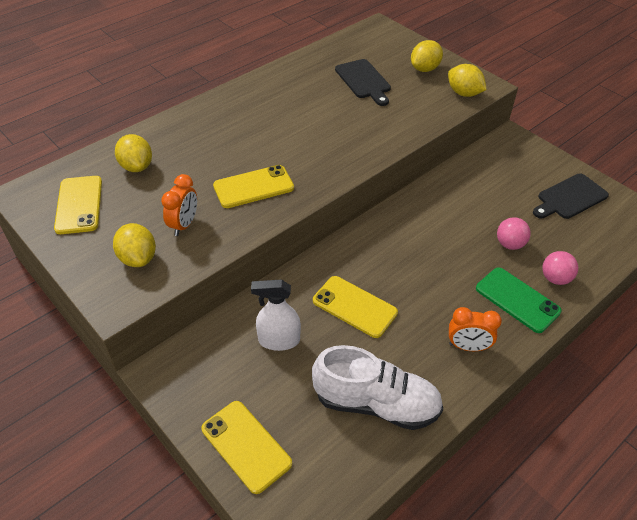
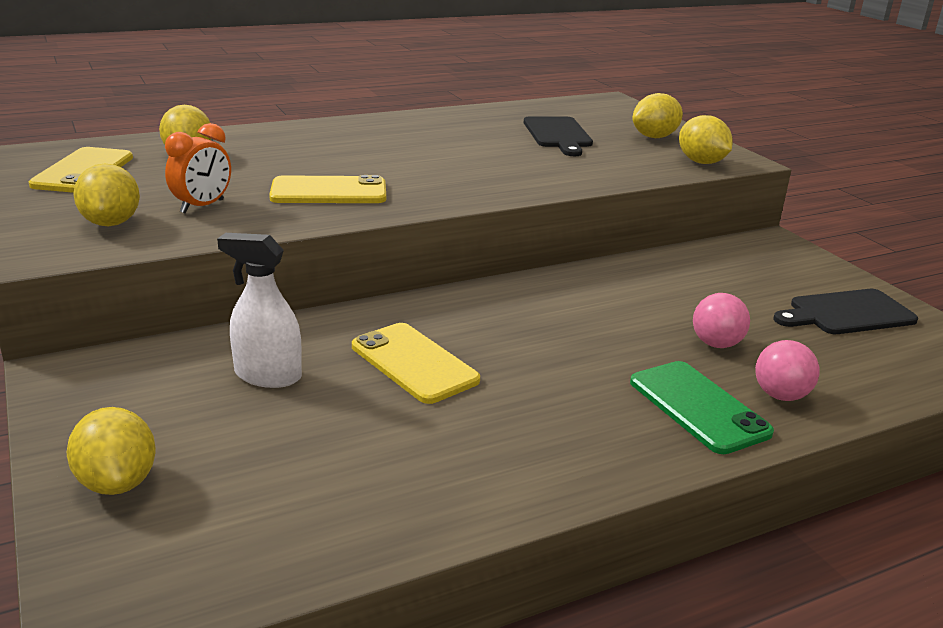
camera: 15 degrees right, 20 degrees down
(246, 446) = (117, 482): yellow phone -> yellow lemon
(376, 403) = (371, 479): white shoe -> none
(467, 346) = (577, 444): orange clock -> none

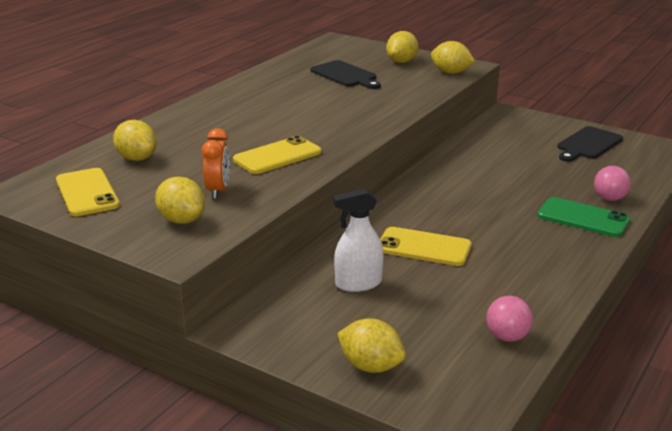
camera: 30 degrees left, 0 degrees up
(716, 344) = (551, 182): pink ball -> pink ball (507, 337)

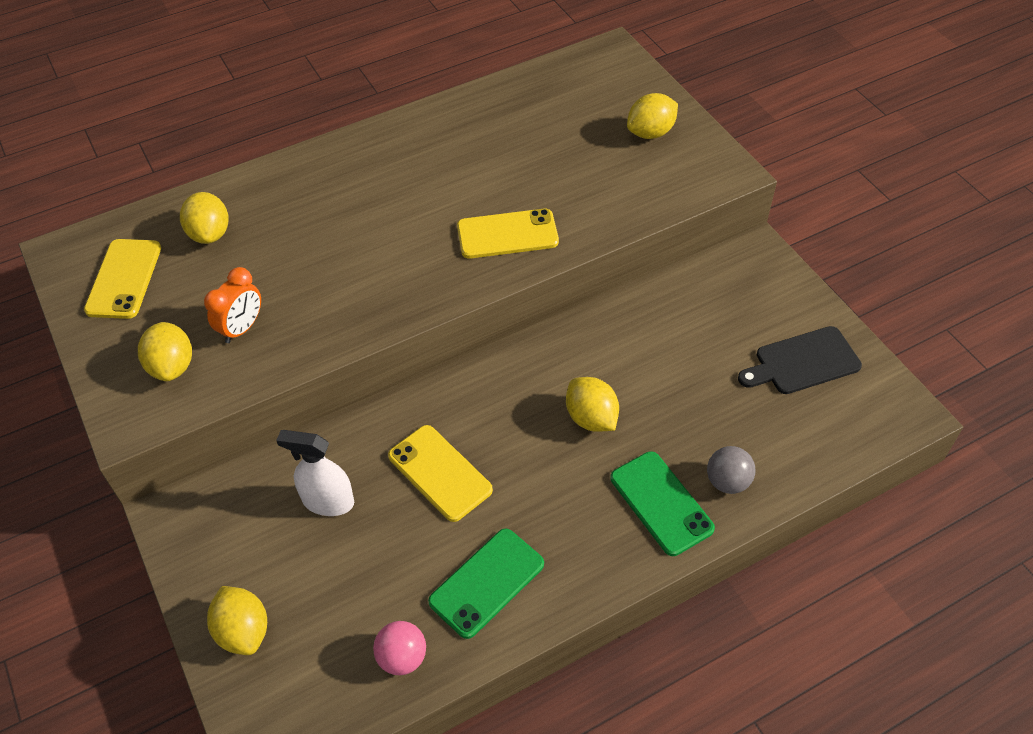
camera: 30 degrees right, 25 degrees up
(277, 156) = (347, 287): yellow phone -> yellow phone (507, 234)
(345, 75) = (555, 141): black cutting board -> none
(451, 72) = (691, 181): yellow lemon -> yellow lemon (591, 418)
(519, 284) = (487, 583): none -> green phone
(609, 198) = (727, 481): pink ball -> grey ball

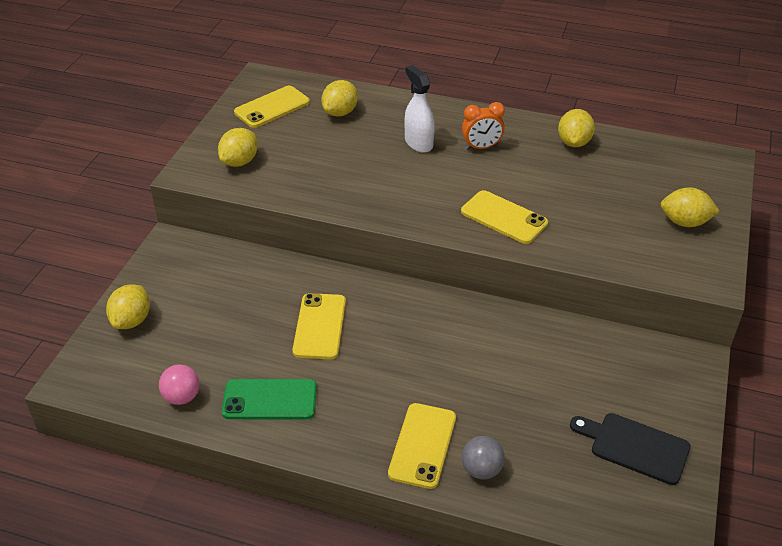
camera: 45 degrees right, 10 degrees down
(242, 328) = (295, 167): orange clock -> orange clock (481, 147)
(328, 501) = (246, 294): white spray bottle -> white spray bottle (418, 143)
(591, 418) = (443, 367): yellow lemon -> yellow lemon (574, 143)
(661, 503) = (422, 445): green phone -> yellow phone

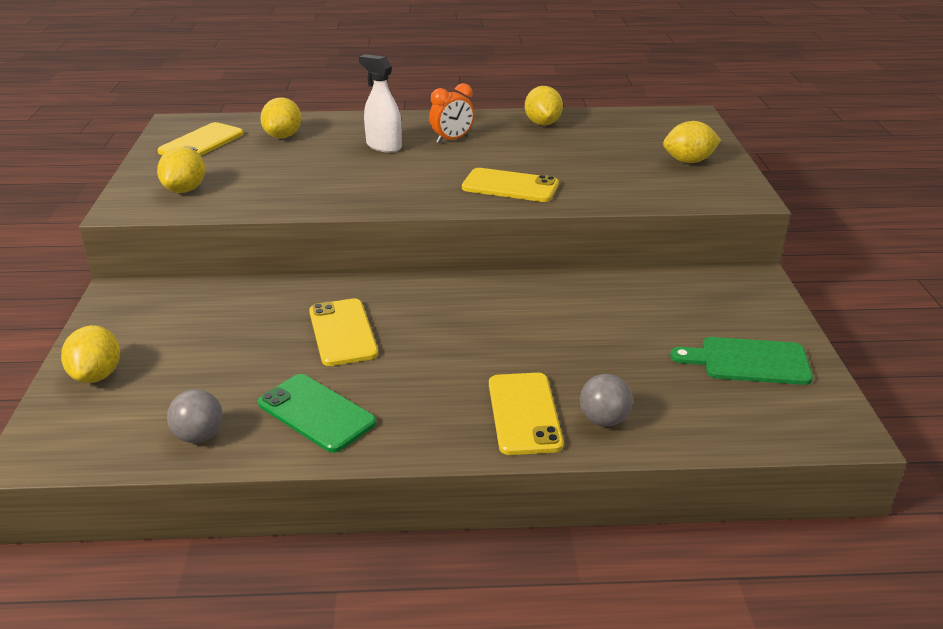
camera: 20 degrees left, 10 degrees down
(182, 397) = (199, 436): pink ball -> grey ball
(270, 400) = (316, 413): green phone -> green phone turned 60 degrees clockwise
(635, 447) = (748, 361): black cutting board -> green cutting board

